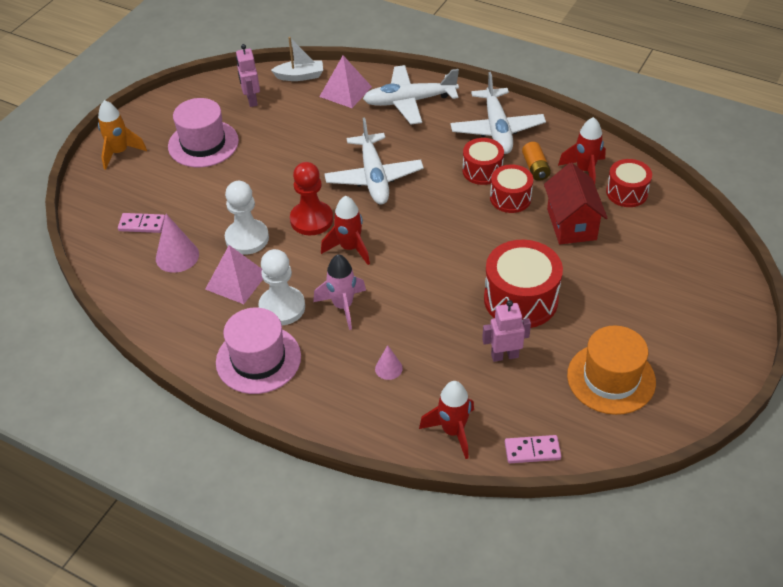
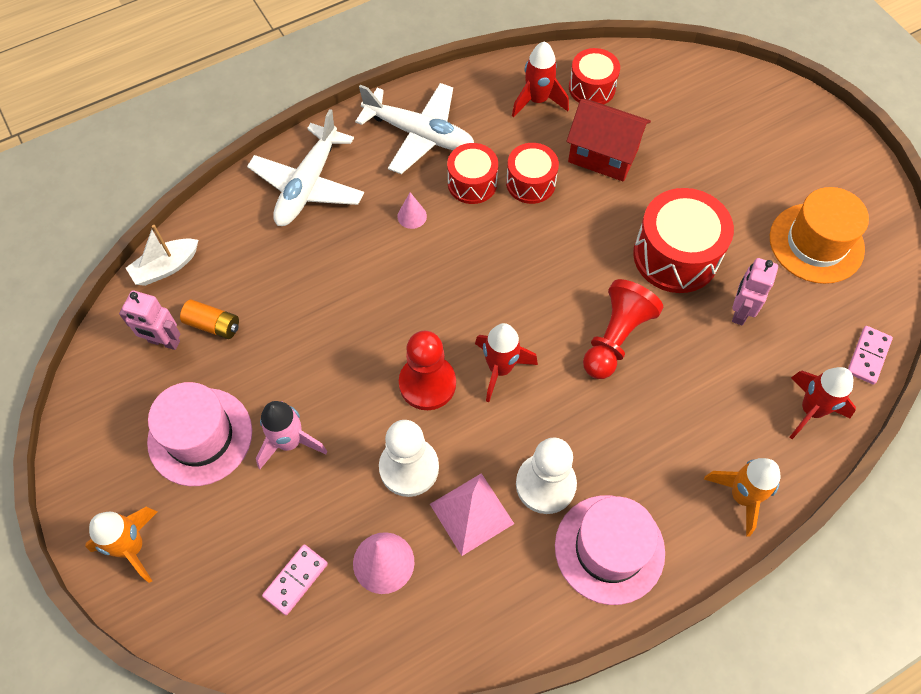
camera: 60 degrees left, 15 degrees up
(300, 76) = (166, 267): white boat -> white boat turned 150 degrees counterclockwise
(343, 306) = (583, 421): pink rocket -> pink rocket (290, 442)
(345, 91) = (236, 236): pink pyramid -> none
(349, 416) = (741, 496): none -> orange rocket
(374, 177) = (405, 286): white plane -> none
(388, 368) = (697, 424): pink cone -> pink cone (412, 216)
(422, 295) = (615, 338): none -> red pawn
(535, 168) = (503, 137): orange battery -> orange battery (213, 325)

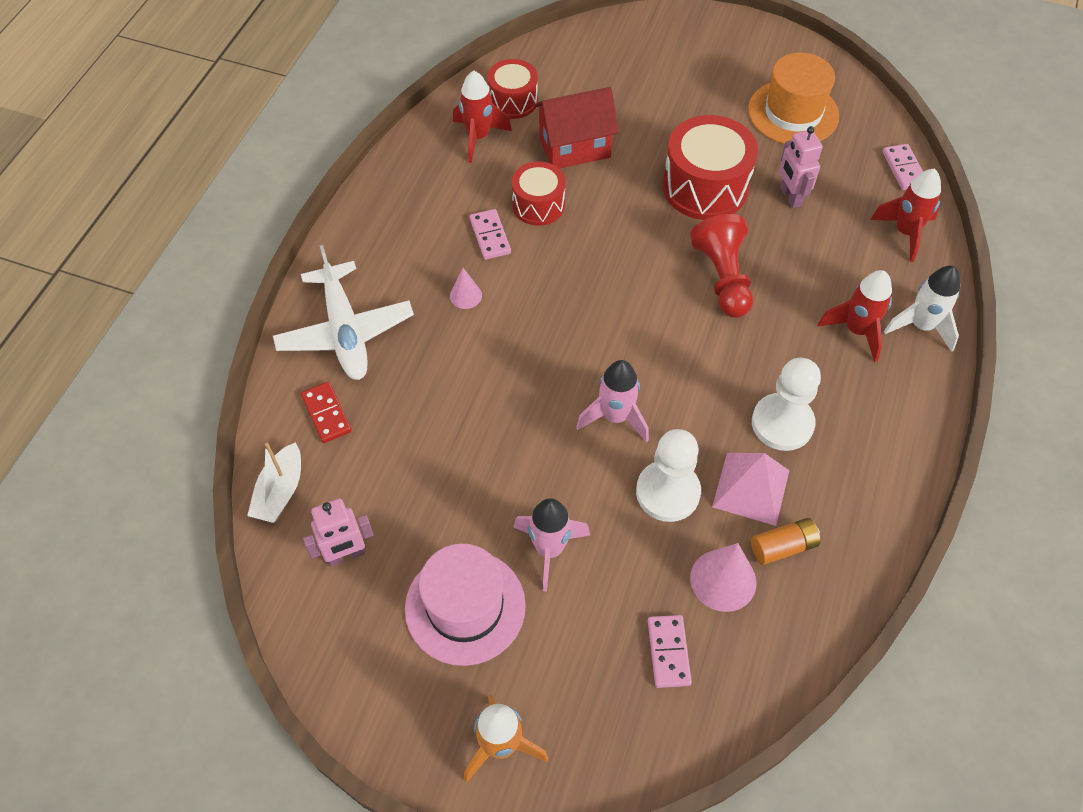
camera: 40 degrees left, 5 degrees down
(213, 325) = (379, 507): orange battery -> orange battery (783, 546)
(242, 235) = (326, 414): none -> red domino
(420, 134) = (404, 226): white plane -> none
(427, 383) = (615, 417): red pawn -> pink rocket
(472, 183) = (490, 236): red drum -> pink domino
(500, 369) = (660, 363): red rocket -> red rocket (857, 331)
(609, 549) = (873, 433): pink hat -> none
(741, 496) = (921, 326): orange rocket -> white rocket

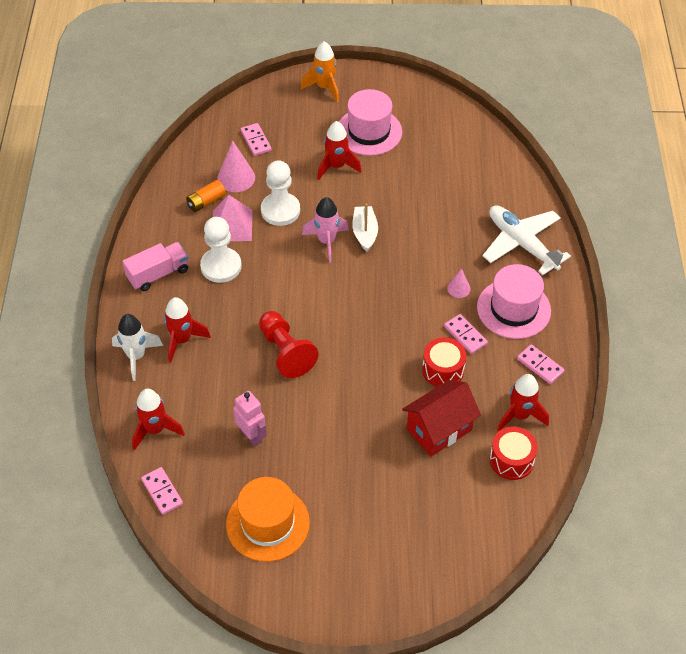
camera: 160 degrees right, 5 degrees down
(280, 492) = (499, 153): white boat -> white boat (365, 232)
(326, 414) = (500, 196): red domino -> none
(346, 555) = (443, 136): pink robot -> none
(412, 250) = (513, 309): none -> pink hat
(423, 179) = (540, 365): none -> pink domino
(549, 549) = (336, 166): pink rocket -> red rocket
(705, 187) = (321, 424): red drum -> none
(878, 438) = (158, 274): none -> pink truck

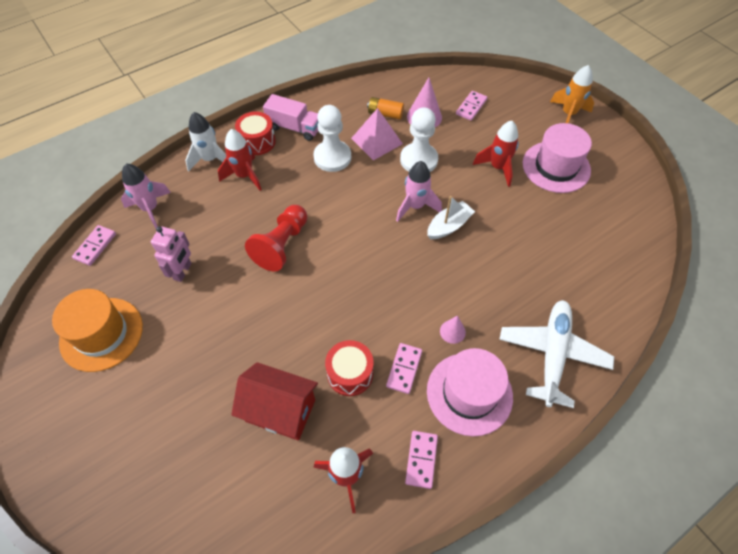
camera: 55 degrees right, 5 degrees up
(155, 430) = (150, 209): red rocket -> pink rocket
(511, 460) = (287, 500): red drum -> red drum (257, 142)

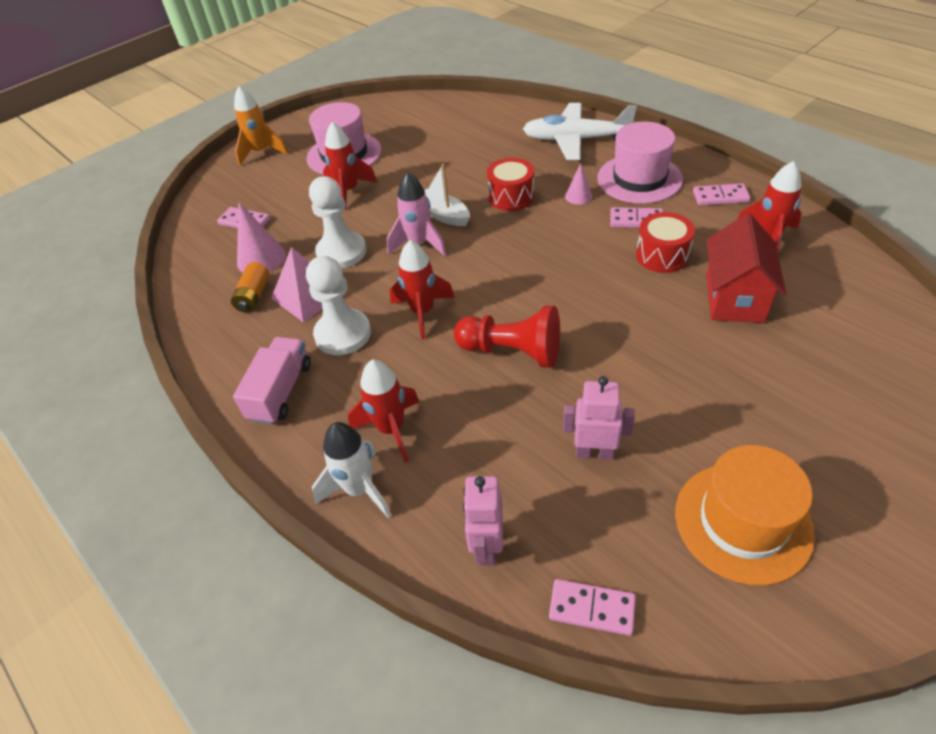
camera: 95 degrees left, 10 degrees down
(150, 209) = (486, 546): pink rocket -> pink robot
(257, 142) = (314, 433): red drum -> red drum (511, 197)
(338, 200) = (422, 312): none -> red rocket

